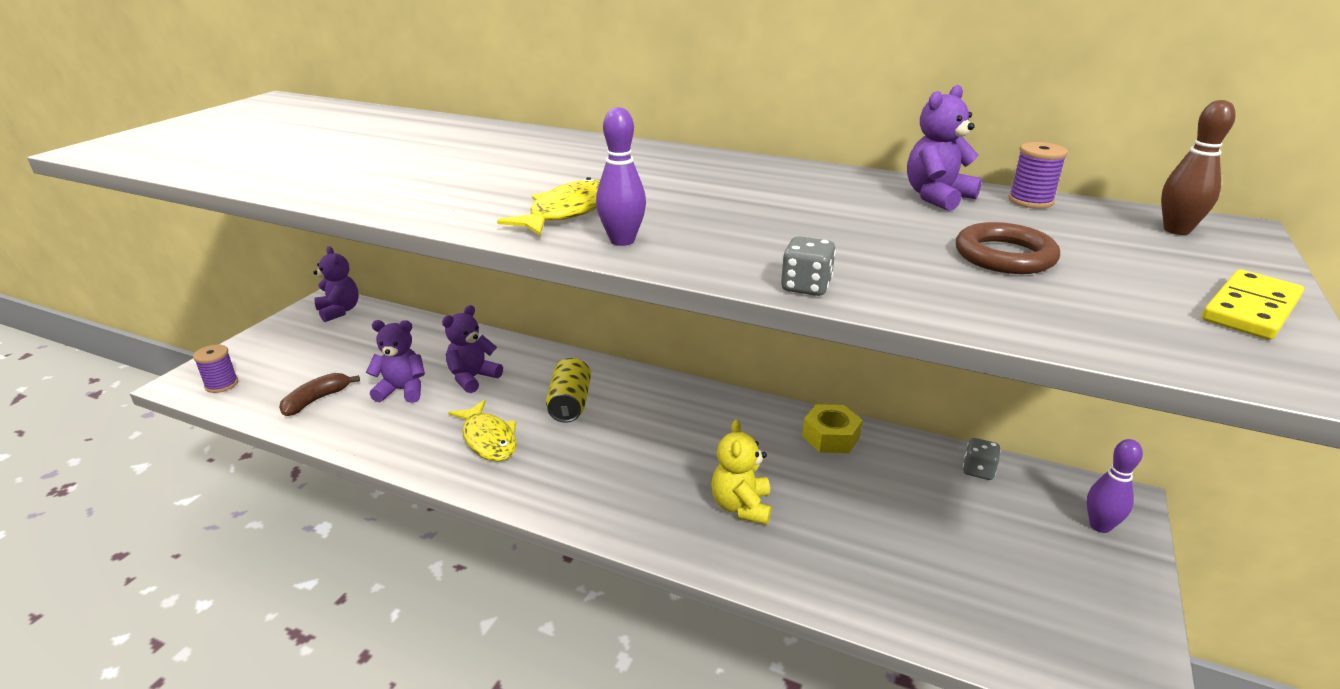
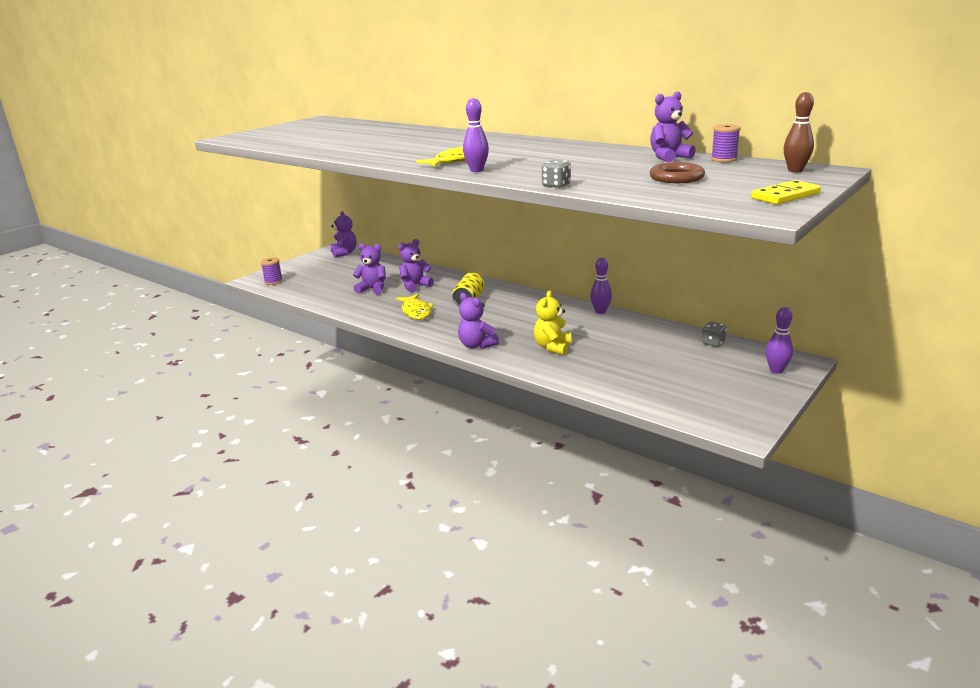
camera: 15 degrees right, 5 degrees down
(317, 400) = (324, 290): brown banana -> none
(614, 515) = (476, 345): none -> purple teddy bear
(783, 414) = (600, 312): none -> purple bowling pin
(830, 437) = (625, 323): yellow nut -> none

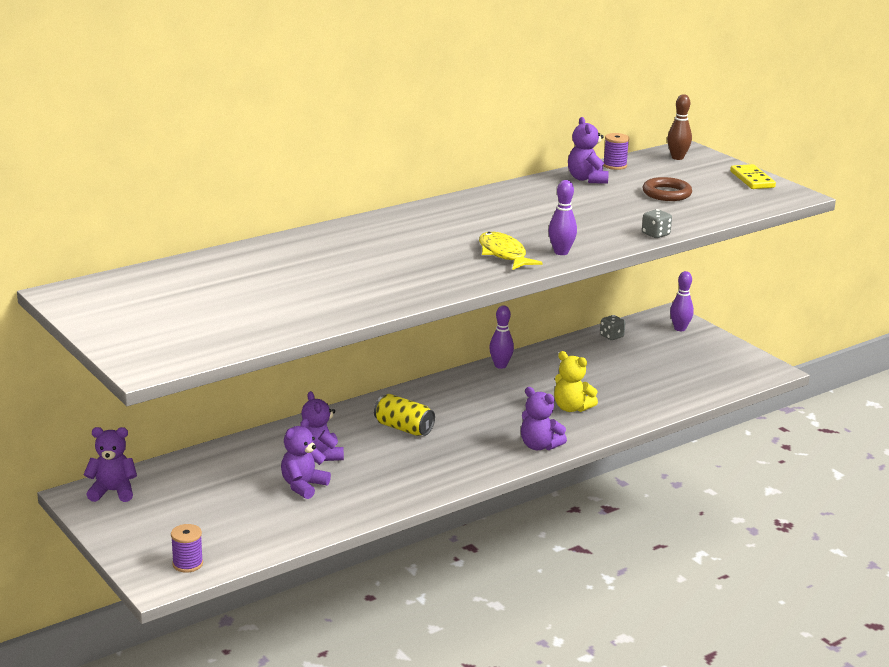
camera: 75 degrees left, 0 degrees up
(416, 312) = (413, 466): yellow fish -> none
(476, 345) = (539, 446): purple teddy bear -> purple teddy bear turned 60 degrees clockwise

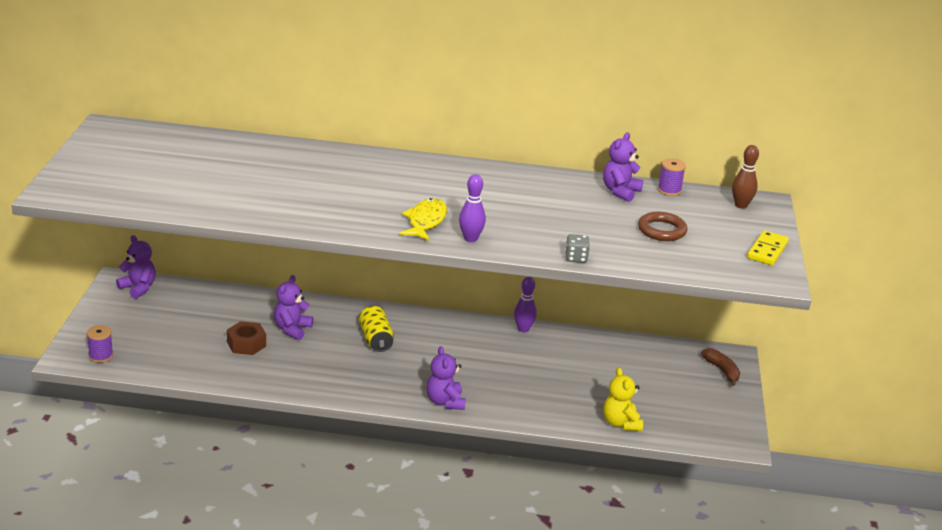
camera: 40 degrees right, 5 degrees up
(303, 486) = (246, 344): purple teddy bear -> brown nut
(571, 408) = (519, 387): yellow teddy bear -> yellow teddy bear (620, 423)
(611, 336) = (652, 349): grey dice -> none
(680, 328) = (722, 371): purple bowling pin -> brown banana

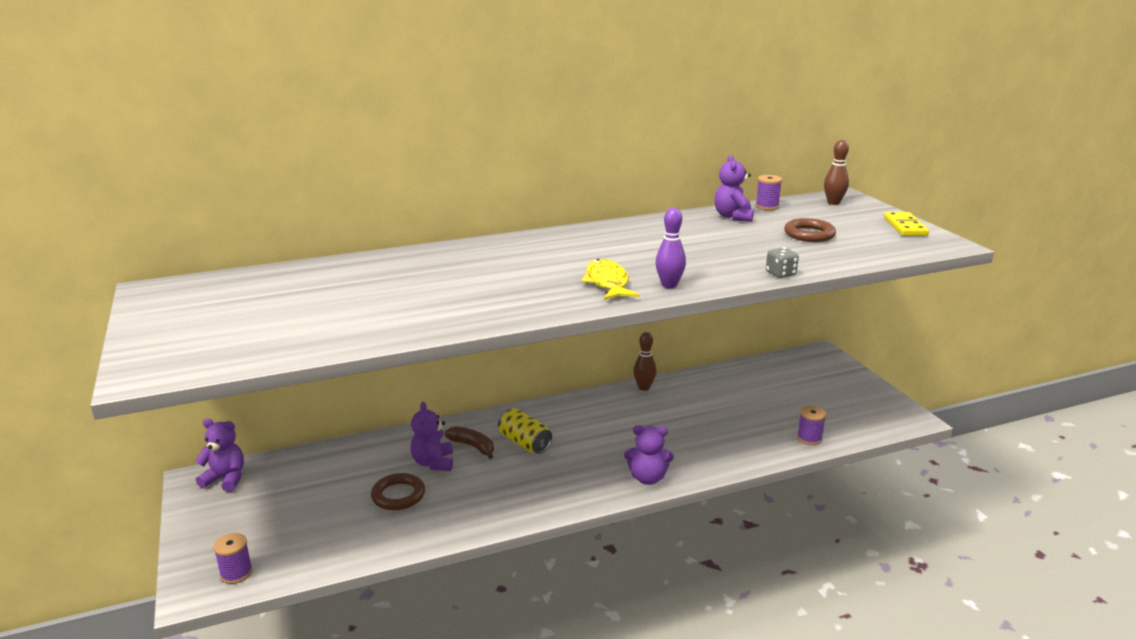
camera: 25 degrees left, 5 degrees down
(246, 344) = (398, 495): brown nut -> brown ring
(445, 402) = (647, 478): purple teddy bear -> purple teddy bear turned 45 degrees counterclockwise
(523, 329) = (644, 387): purple bowling pin -> brown bowling pin
(620, 423) = (809, 438): yellow teddy bear -> purple spool
(722, 371) = (828, 367): brown banana -> brown banana (473, 446)

